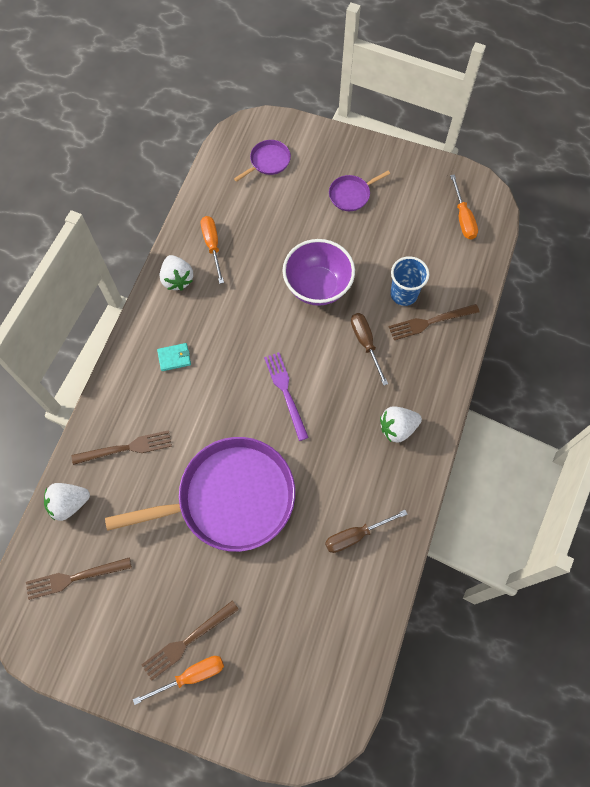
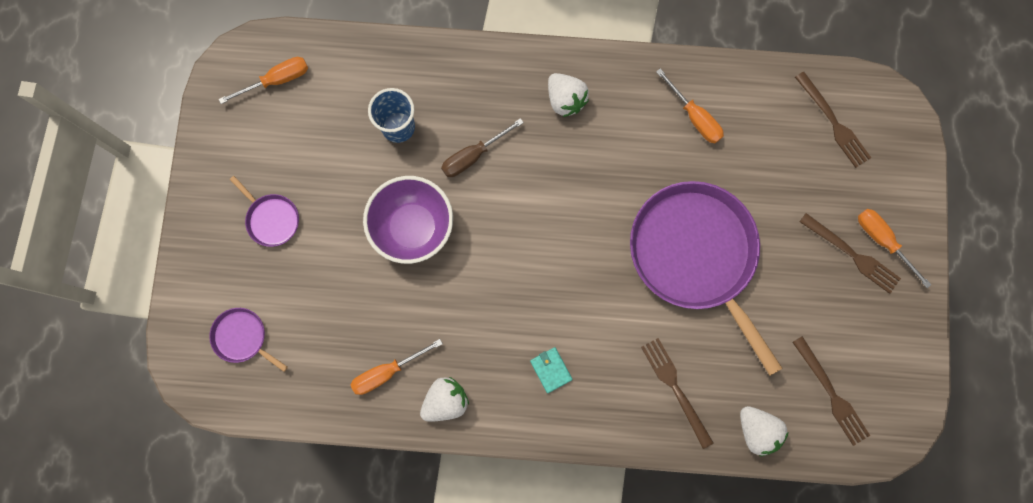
camera: 105 degrees left, 10 degrees up
(285, 392) = (558, 229): purple fork -> none
(355, 535) = (694, 117): brown screwdriver -> orange screwdriver
(430, 322) = (427, 91): brown fork -> brown fork (833, 122)

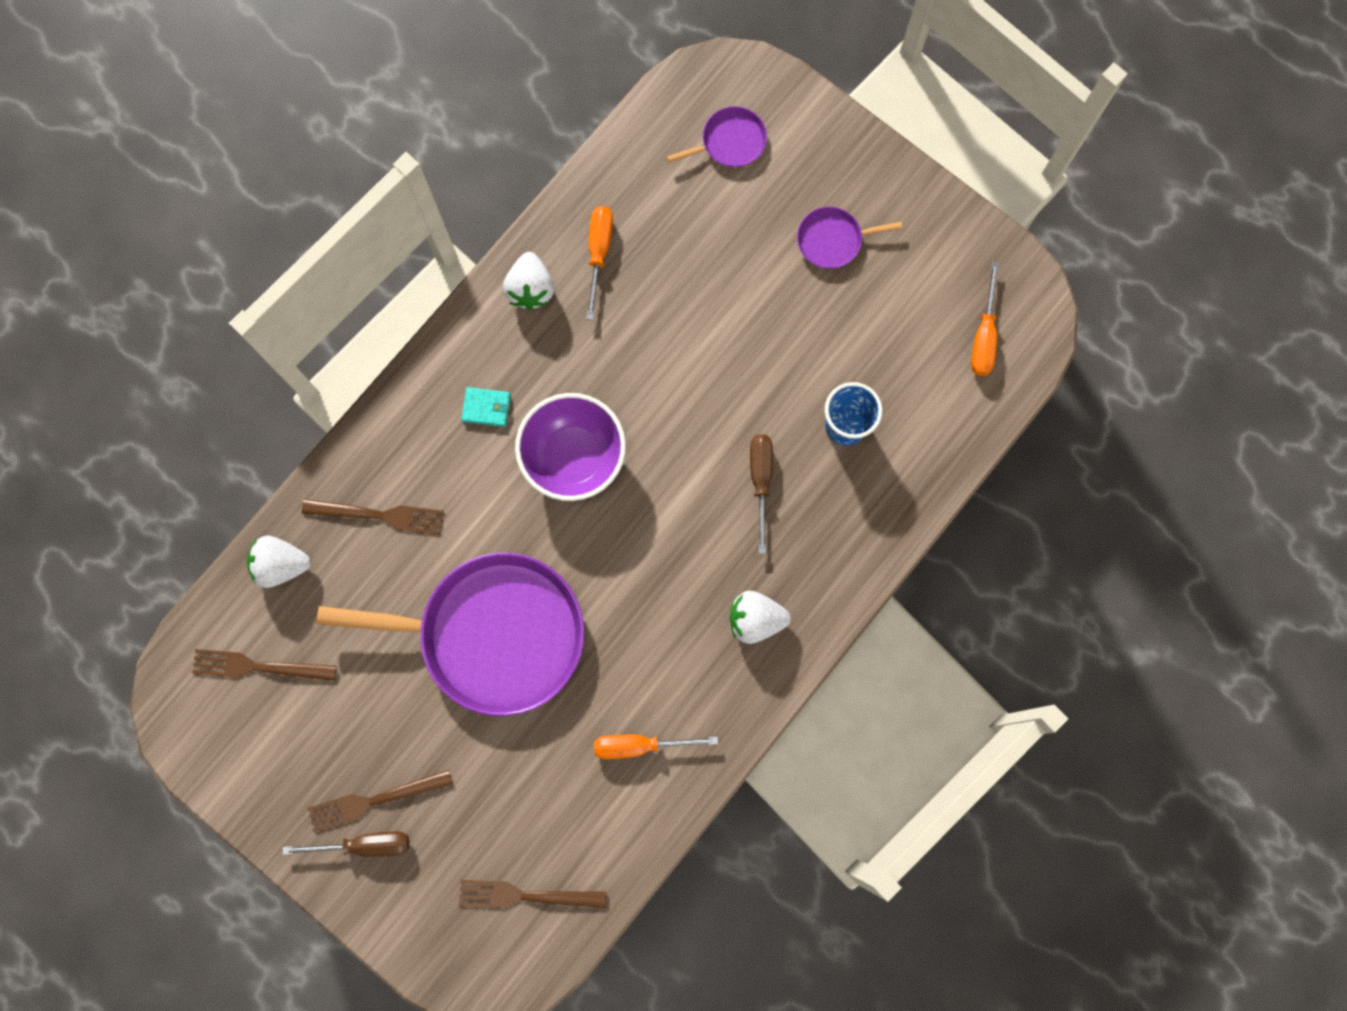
camera: 125 degrees right, 0 degrees up
(413, 228) = (726, 370): purple bowl -> purple bowl (573, 457)
(882, 241) = (364, 845): orange screwdriver -> brown screwdriver

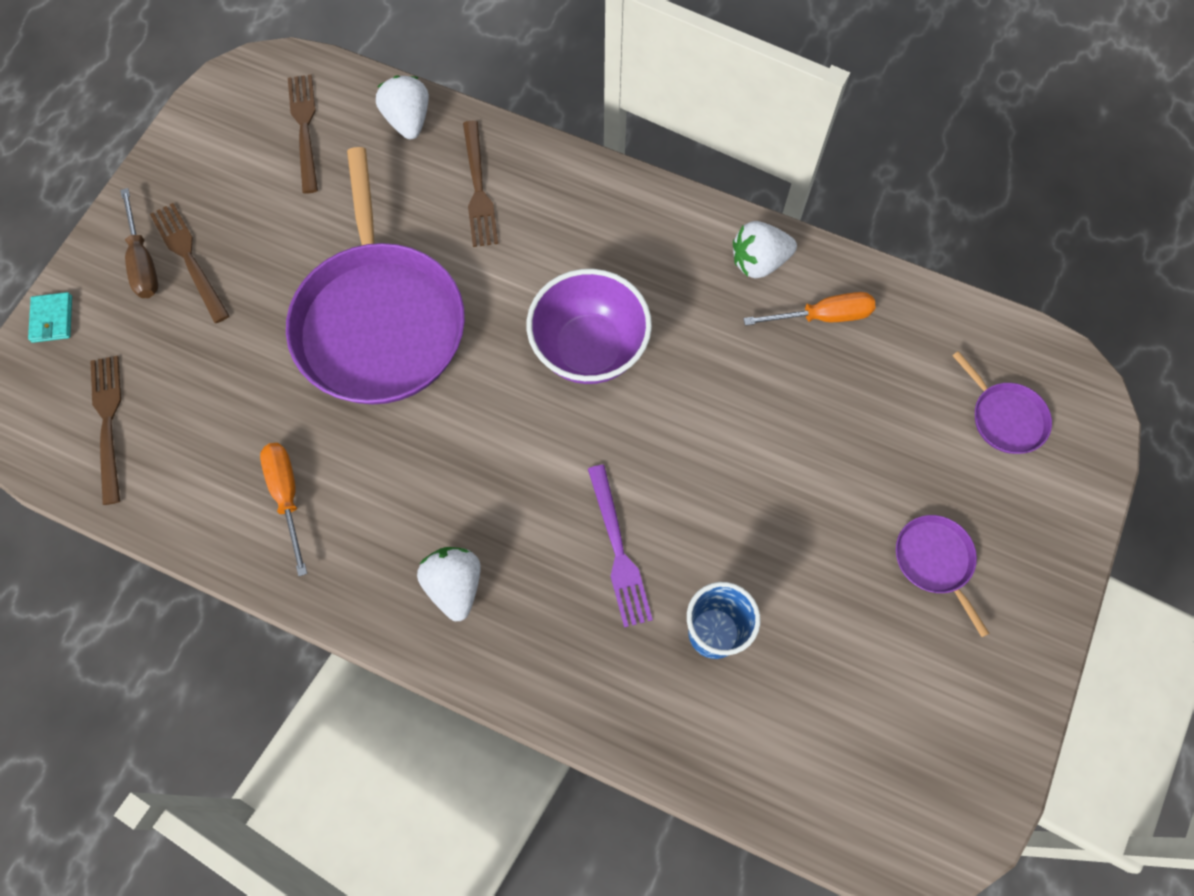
camera: 75 degrees right, 10 degrees down
(486, 407) = (617, 254): turquoise wallet -> turquoise wallet (52, 319)
(760, 481) = (618, 551): brown screwdriver -> purple fork
(984, 336) = (884, 779): orange screwdriver -> none

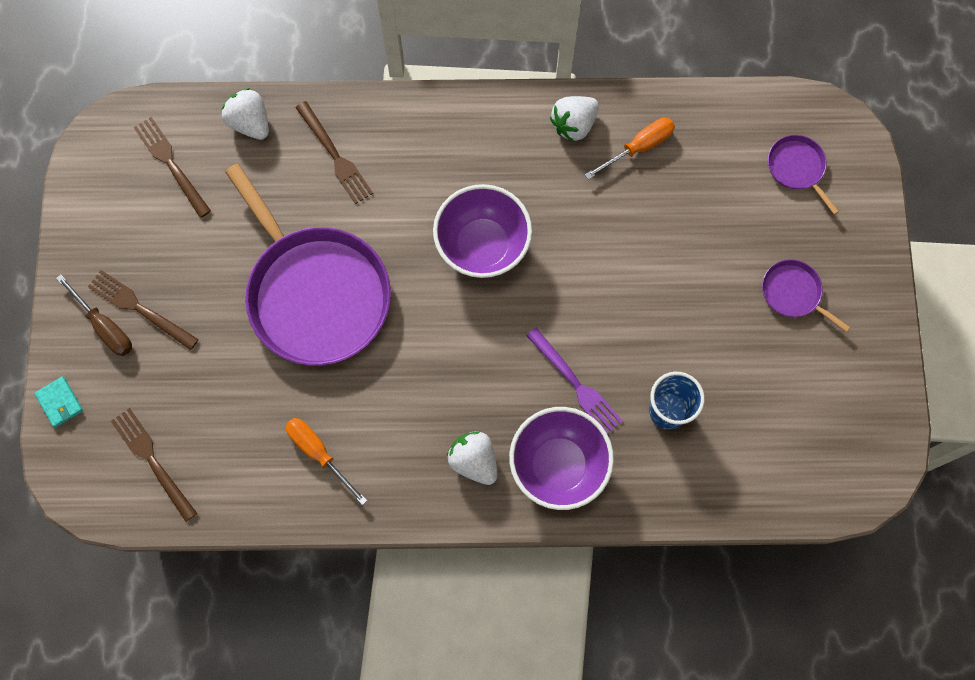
camera: 25 degrees left, 5 degrees up
(550, 637) = (558, 465): none -> purple bowl
(1005, 417) = (797, 168): purple pan -> purple pan turned 150 degrees counterclockwise

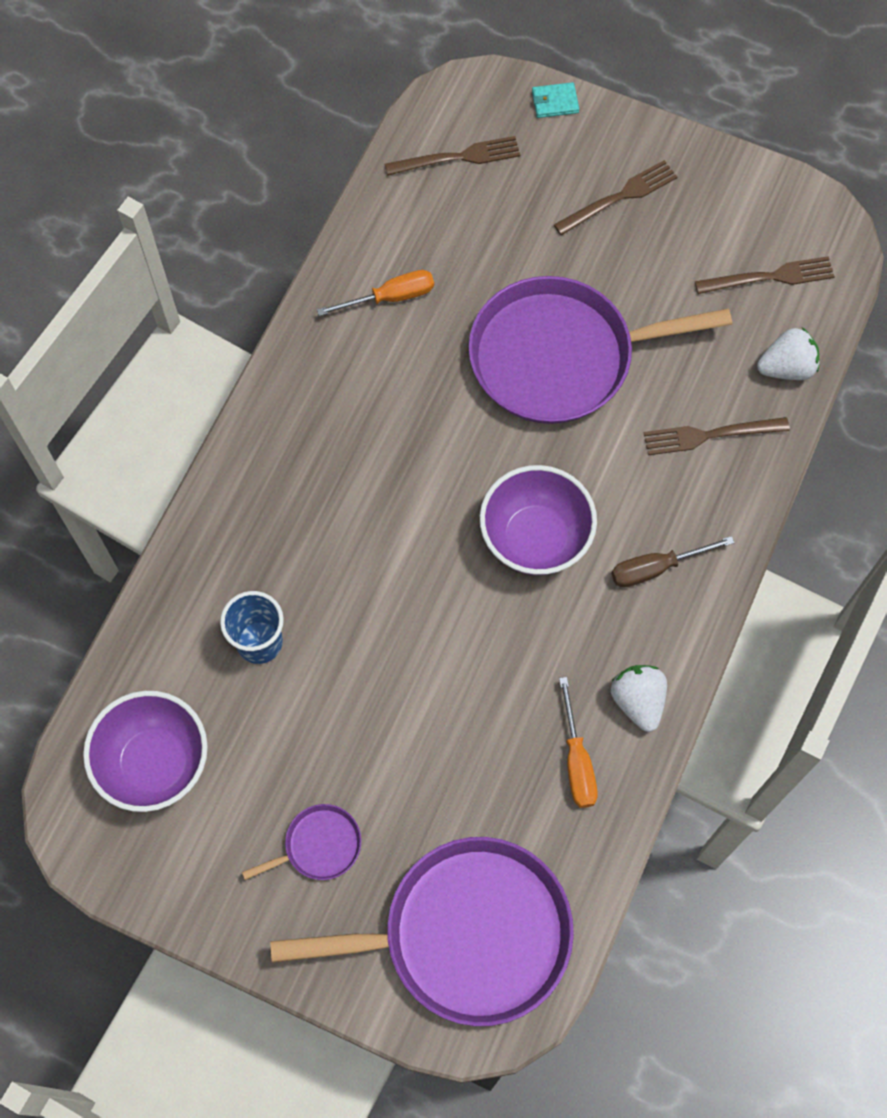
camera: 115 degrees right, 5 degrees down
(104, 326) = (615, 162): brown screwdriver -> brown screwdriver (656, 568)
(474, 461) = (308, 431): white strawberry -> none
(558, 465) = (261, 508): purple bowl -> purple bowl (155, 763)
(576, 384) = (336, 563): purple fork -> none
(797, 168) = (466, 934): purple pan -> purple pan, size x2.38

